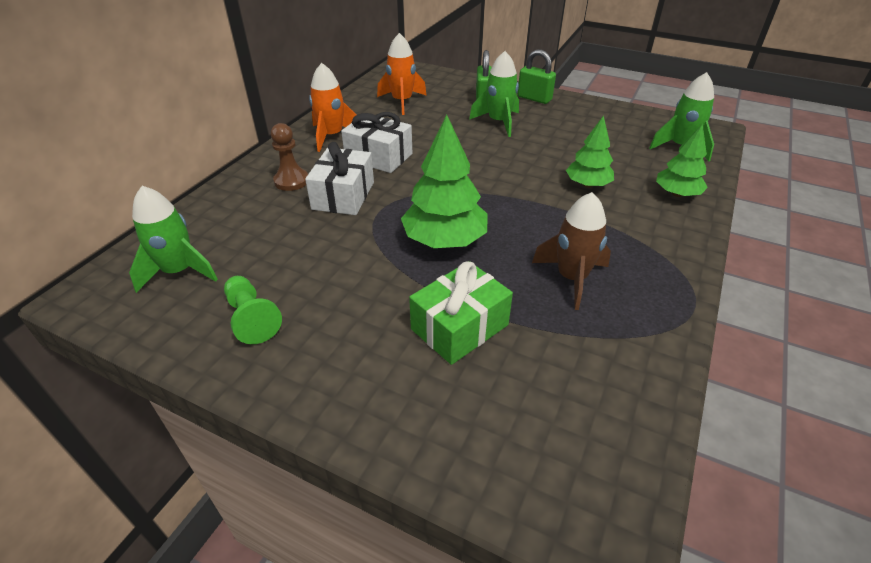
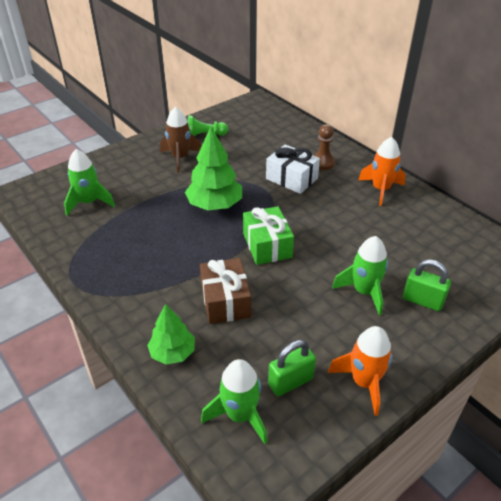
camera: 115 degrees right, 0 degrees up
(179, 271) = (256, 121): green rocket -> green rocket (89, 202)
(378, 157) = (335, 204): white gift -> none
(402, 102) = (435, 242): orange rocket -> orange rocket (364, 382)
(459, 327) = (144, 189): green gift -> green gift (267, 245)
(534, 98) = (412, 345): green padlock -> green padlock (290, 382)
(571, 278) = (140, 242): brown rocket -> brown rocket (180, 158)
(587, 184) = (225, 301): green tree -> brown gift

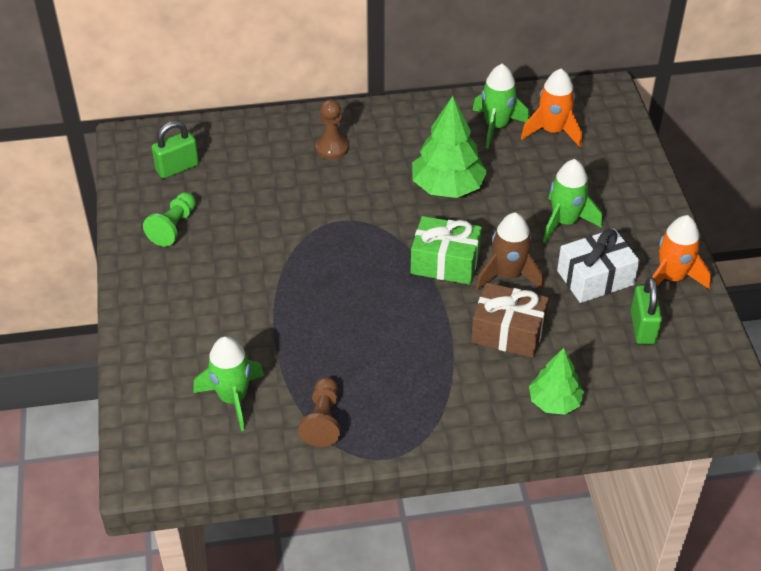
camera: 60 degrees left, 5 degrees up
(91, 243) = (323, 420): none -> brown pawn
(180, 158) = (207, 272): brown rocket -> brown rocket (508, 275)
(215, 205) = (337, 277): green tree -> green tree (447, 187)
(240, 415) = (660, 379): green rocket -> green rocket (496, 126)
(291, 179) = (341, 188): white gift -> white gift (595, 278)
(380, 190) = (421, 128): orange rocket -> orange rocket (552, 131)
(422, 301) = (603, 188): green padlock -> green padlock (177, 168)

